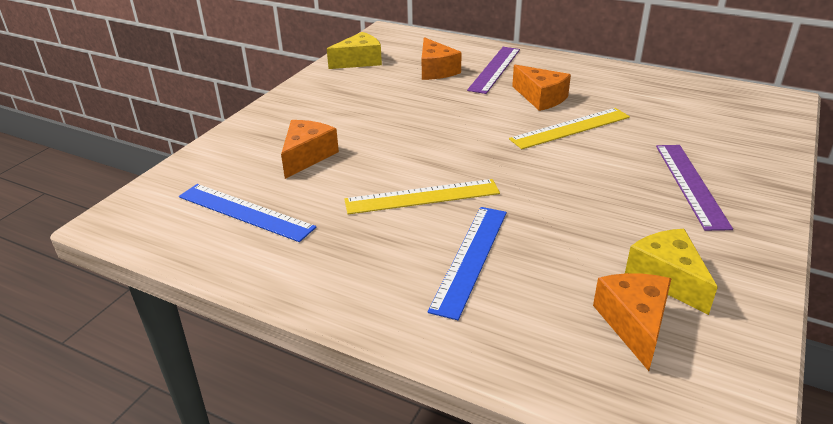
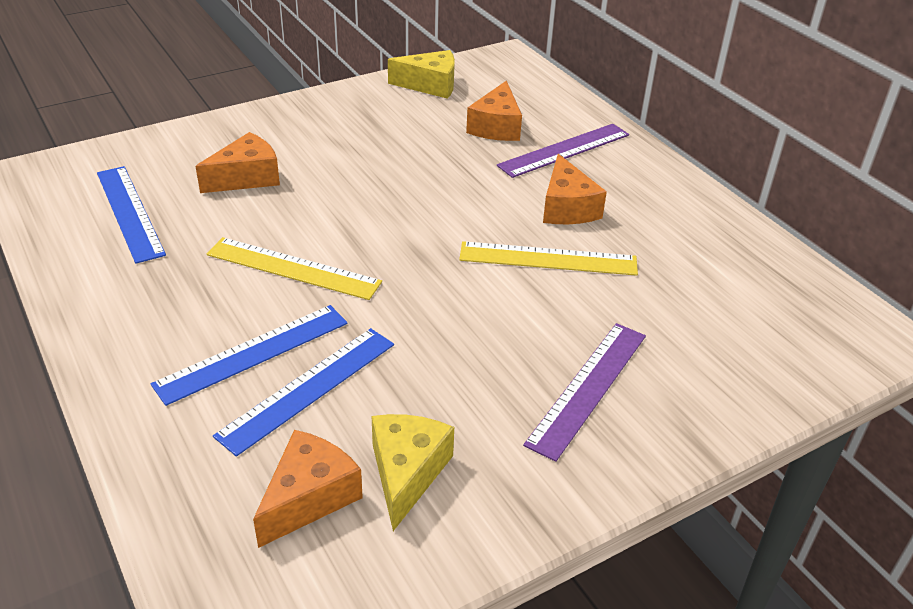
camera: 30 degrees right, 5 degrees up
(538, 261) = (308, 388): none -> blue ruler

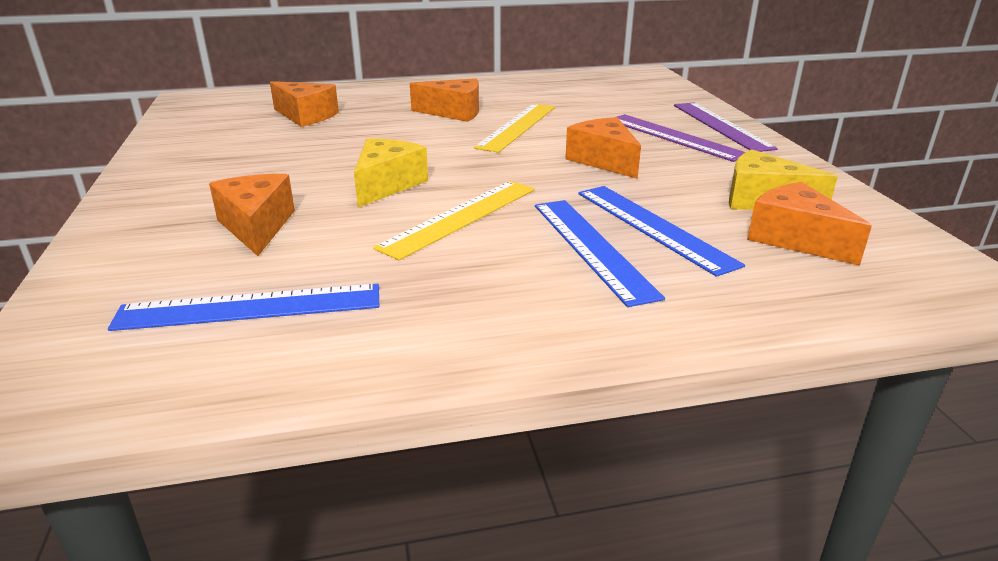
camera: 70 degrees left, 10 degrees down
(430, 85) = (193, 128): yellow cheese -> yellow cheese (387, 185)
(472, 336) = (603, 161): none -> orange cheese
(564, 150) = (371, 102): purple ruler -> purple ruler (720, 126)

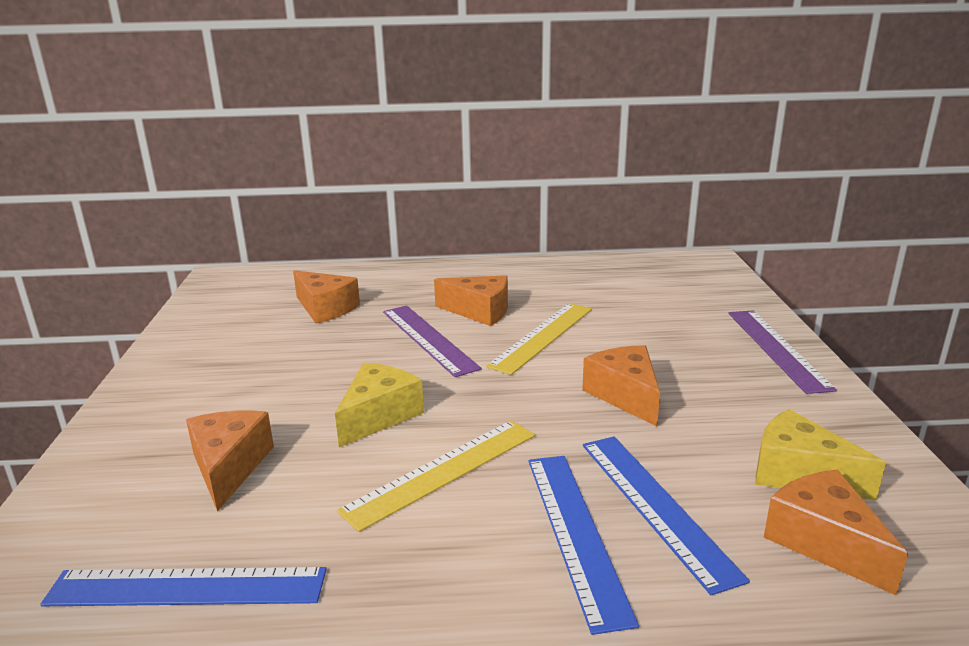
camera: 10 degrees right, 5 degrees down
(674, 137) = (717, 363): purple ruler -> purple ruler (428, 339)

